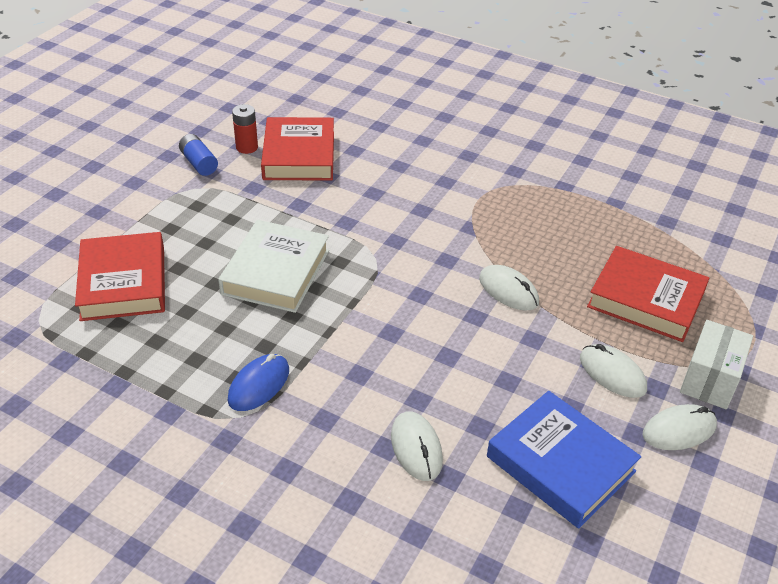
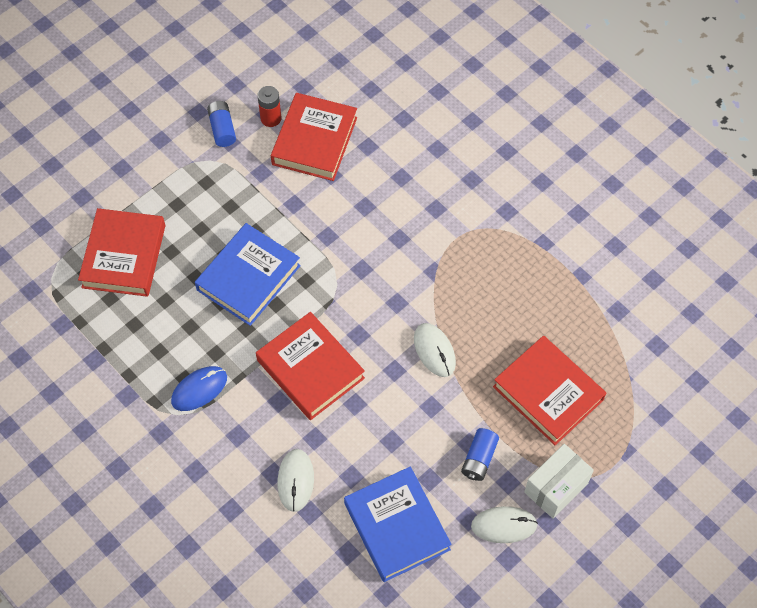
camera: 20 degrees right, 20 degrees up
(276, 272) = (248, 278): white book -> blue book
(382, 336) = (310, 369): none -> red book
(612, 373) = (479, 458): white mouse -> blue battery

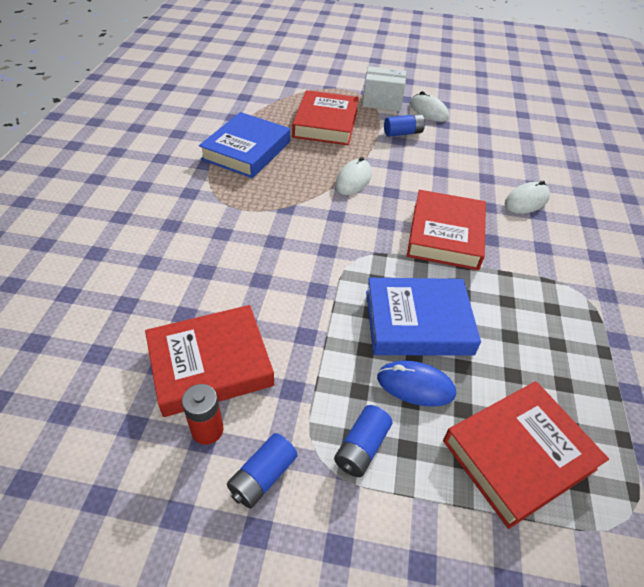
camera: 130 degrees left, 15 degrees down
(197, 183) = (361, 447): none -> blue battery
(199, 389) = (546, 292): blue mouse -> blue mouse (415, 385)
(397, 526) = (486, 147): blue book -> blue book (246, 150)

